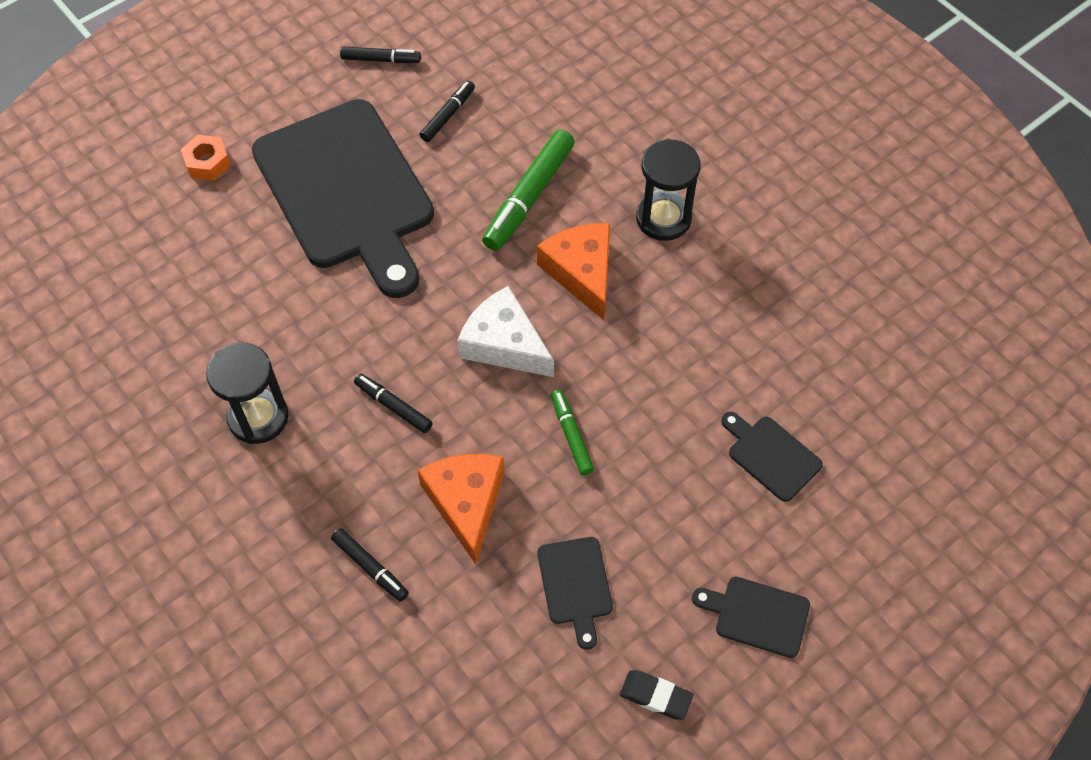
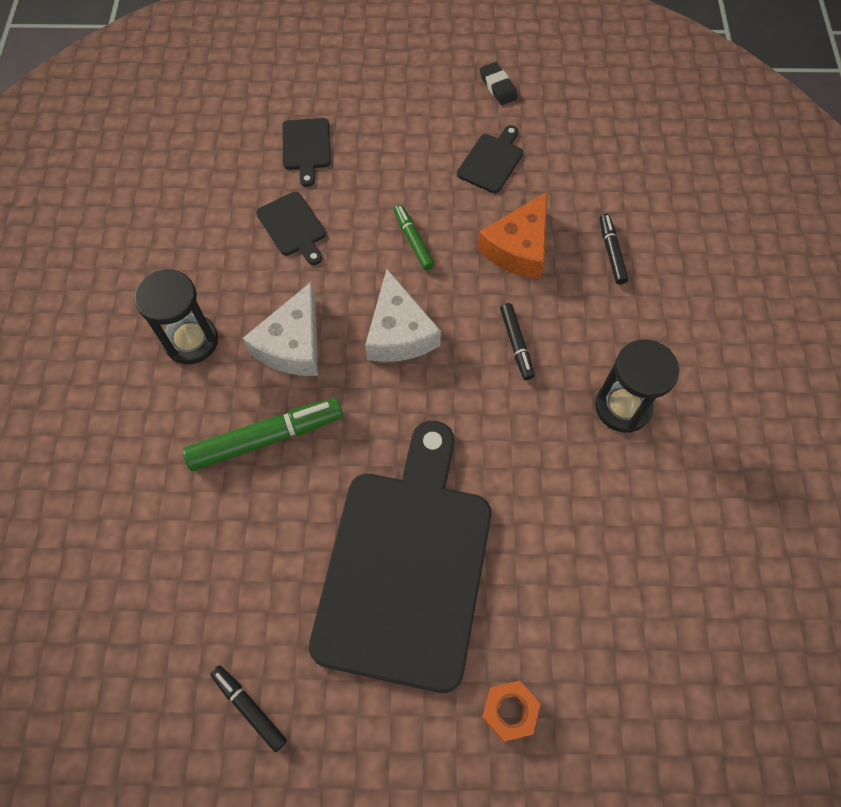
camera: 140 degrees left, 5 degrees up
(448, 115) = (251, 579): black marker -> none
(571, 435) = (413, 241): green marker -> green marker turned 135 degrees clockwise
(582, 272) = (292, 344): orange cheese -> white cheese
(757, 615) = (405, 84): black cutting board -> black cutting board (293, 227)

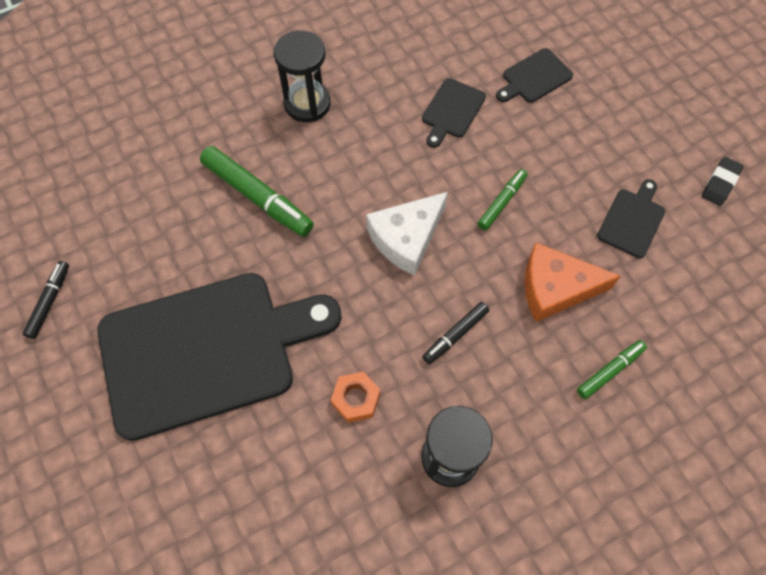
camera: 60 degrees right, 0 degrees up
(292, 344) = (347, 170): white cheese -> none
(492, 161) = (632, 220): black cutting board -> black cutting board turned 60 degrees counterclockwise
(509, 711) = (126, 491): orange nut -> orange nut (356, 399)
(611, 252) = (609, 371): black marker -> green marker

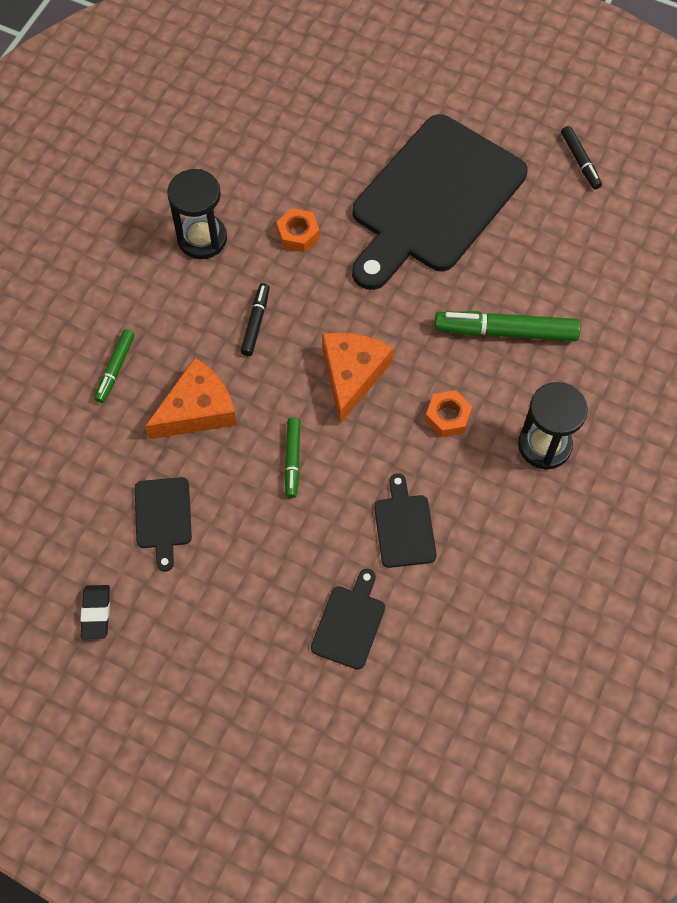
camera: 145 degrees right, 0 degrees up
(359, 162) = (447, 417): none -> orange nut
(406, 238) = (352, 375): white cheese -> orange cheese

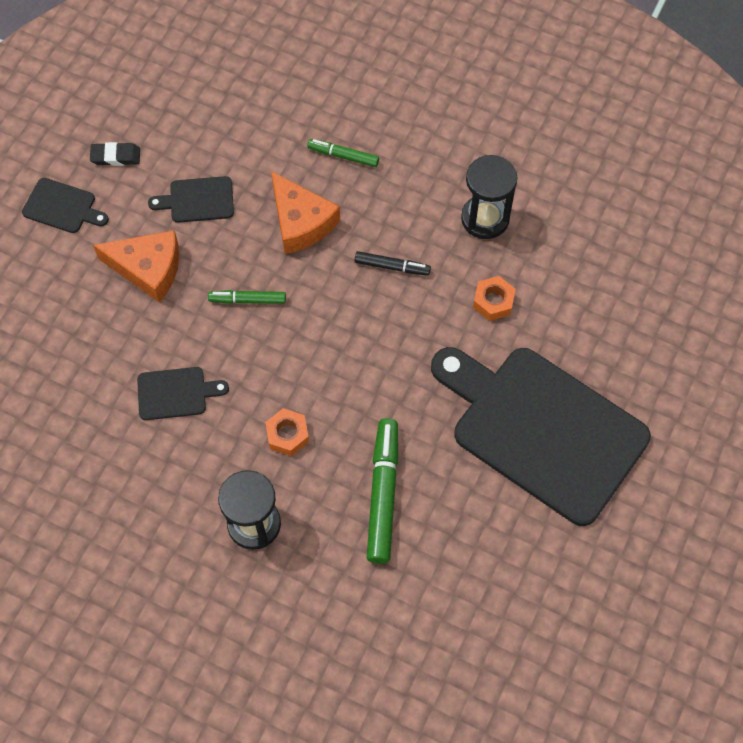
camera: 90 degrees right, 0 degrees up
(349, 623) = (89, 347): black cutting board -> black cutting board (62, 207)
(352, 375) = (334, 350): orange cheese -> orange cheese (148, 269)
(580, 161) = (603, 586): black marker -> none

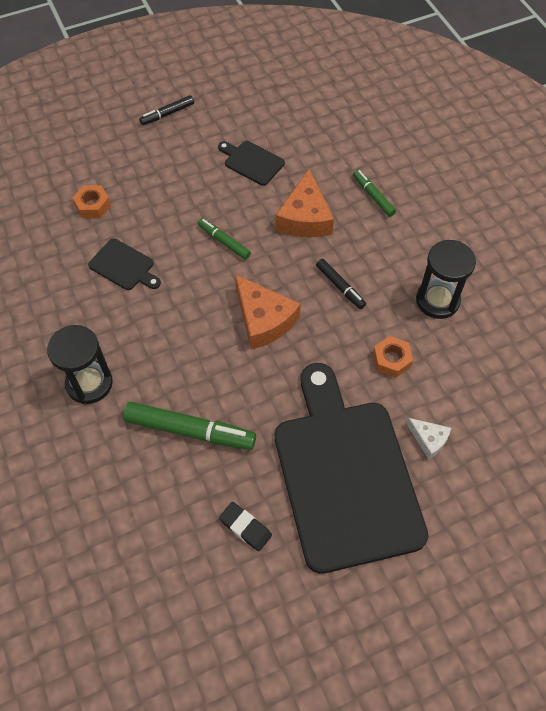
camera: 40 degrees right, 5 degrees down
(62, 207) = (167, 114): black cutting board -> black marker
(116, 156) = (227, 106): black eraser -> black eraser (245, 527)
(148, 269) = (181, 181): orange cheese -> orange cheese (263, 320)
(287, 435) = (166, 343): orange nut -> orange nut (93, 205)
(383, 494) = (190, 430): green marker -> green marker turned 60 degrees clockwise
(580, 348) = (429, 439): none -> white cheese

